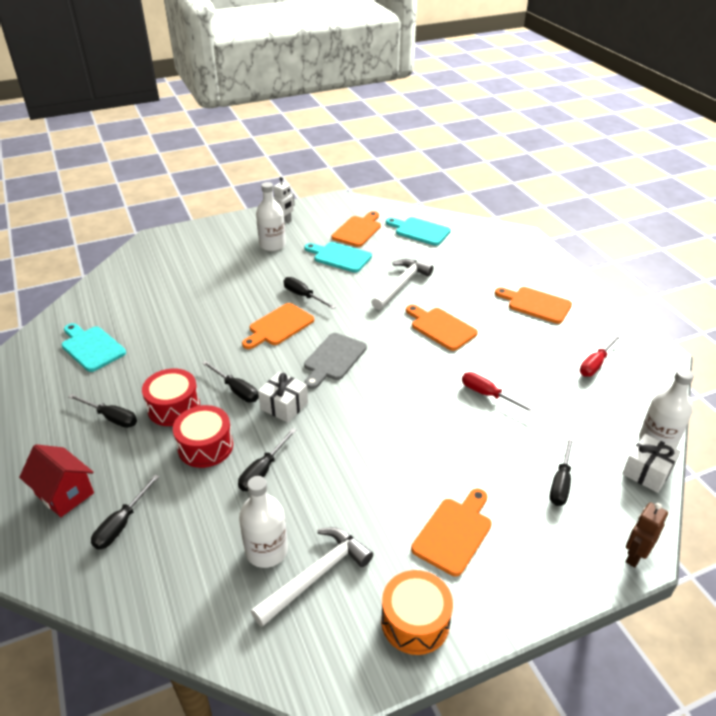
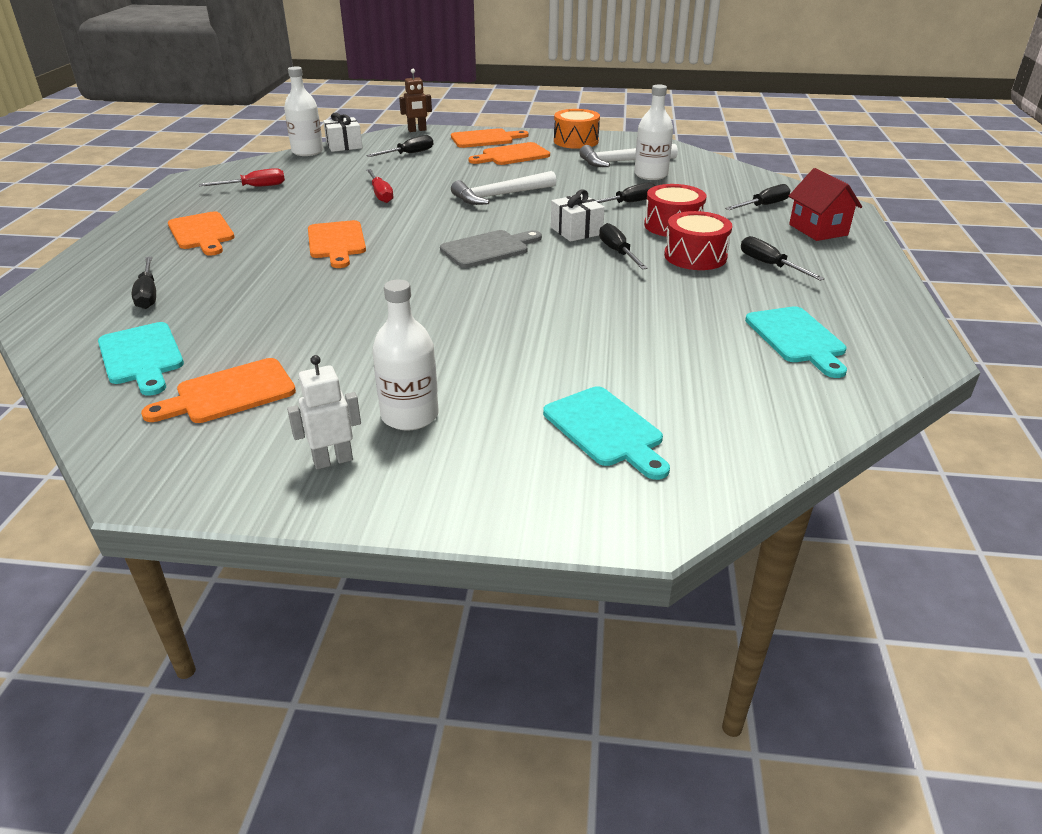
camera: 150 degrees left, 5 degrees down
(278, 326) = (520, 293): orange cutting board -> orange cutting board (485, 139)
(303, 296) = (450, 317): black screwdriver -> black screwdriver (148, 294)
(339, 257) = (328, 355): turquoise cutting board -> turquoise cutting board (606, 430)
(401, 284) = (305, 292): white hammer -> white hammer (500, 196)

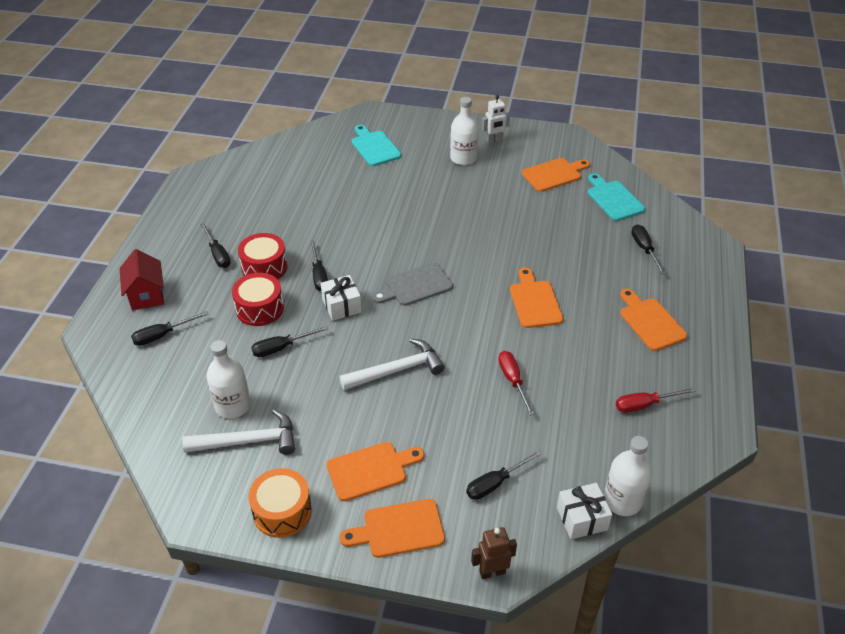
camera: 175 degrees left, 10 degrees up
(797, 338) = (249, 191): turquoise cutting board -> none

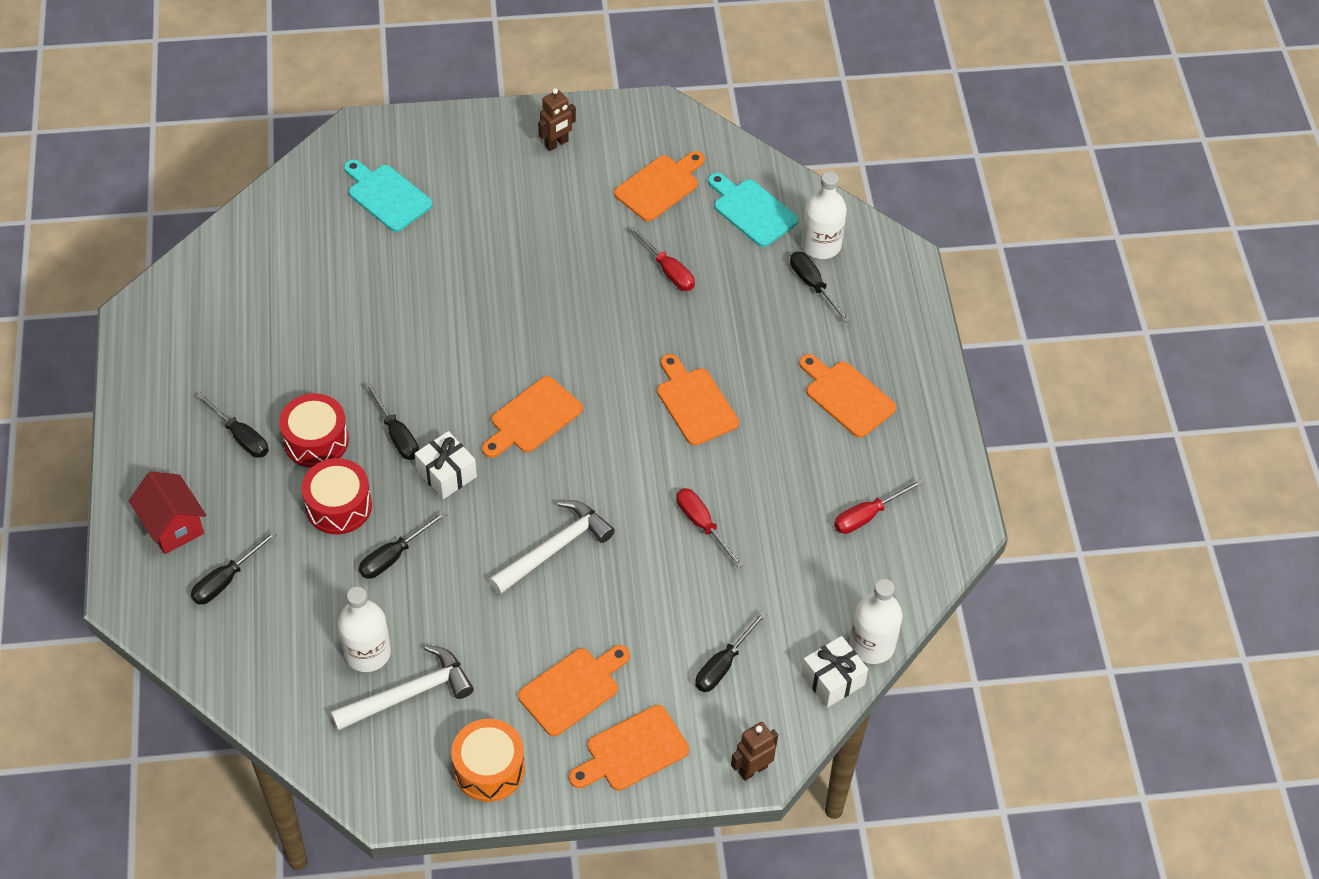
camera: 20 degrees left, 10 degrees up
(415, 286) = (532, 418): grey cutting board -> orange cutting board
(463, 158) = (523, 187): white bottle -> white bottle (821, 245)
(494, 140) = (556, 143): white robot -> brown robot
(543, 221) = (668, 270): none -> red screwdriver

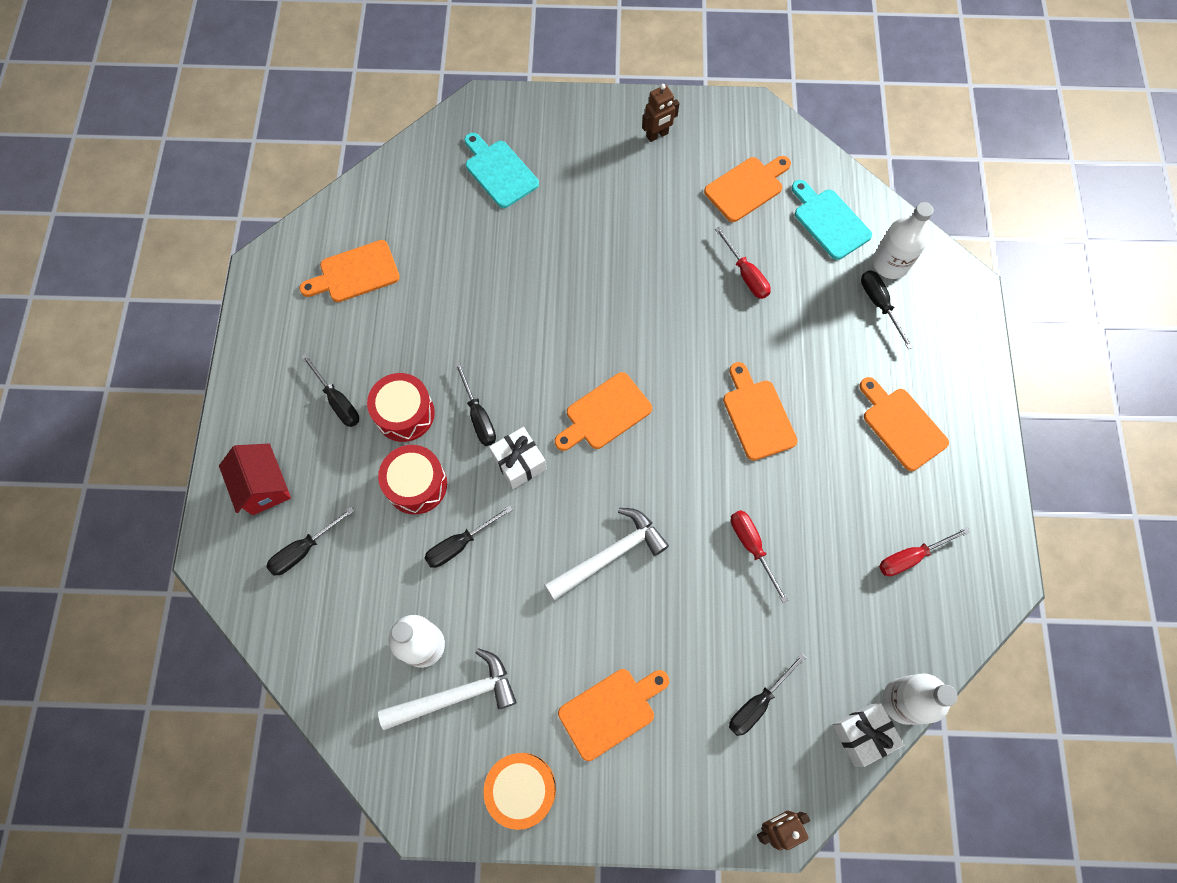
camera: 10 degrees right, 15 degrees up
(632, 751) = (660, 788): orange cutting board -> orange cutting board (355, 273)

